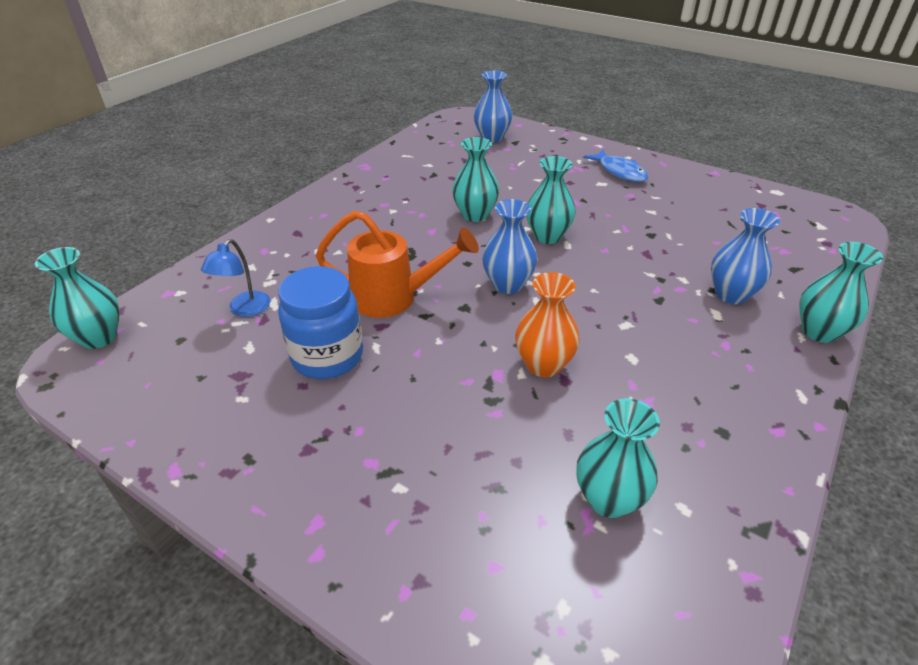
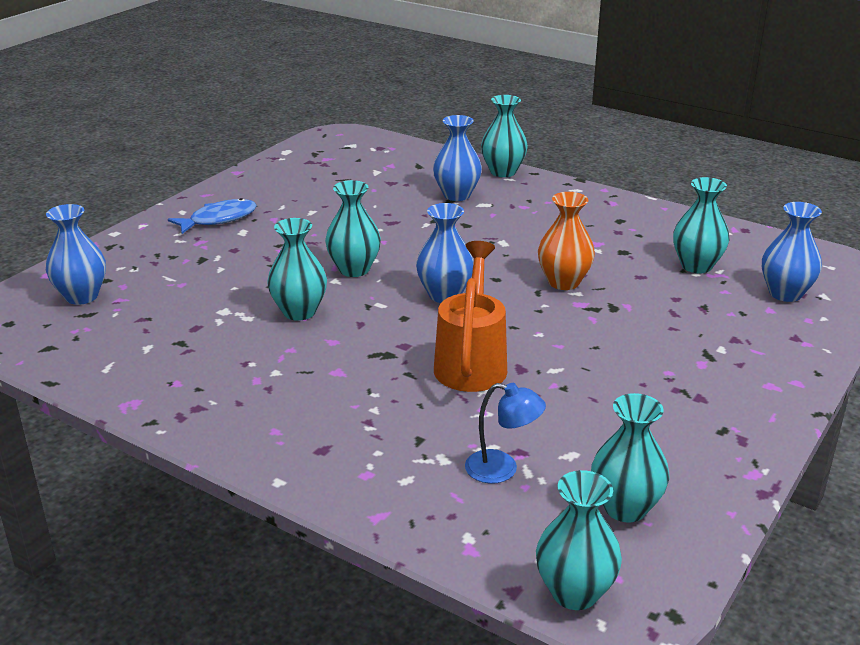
camera: 90 degrees left, 10 degrees down
(170, 373) = (625, 508): none -> turquoise vase
(327, 356) = (575, 398): blue jar -> none
(542, 600) = (785, 293): none -> blue vase

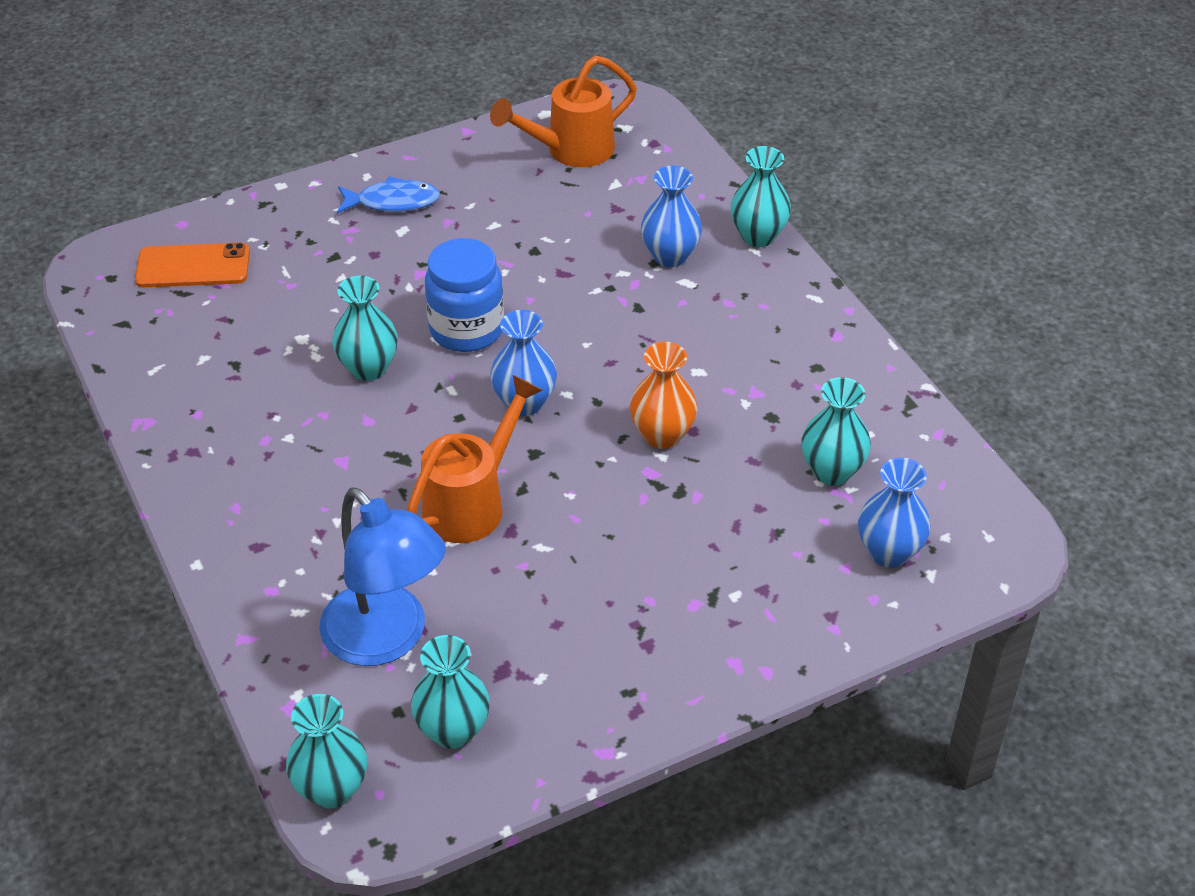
camera: 30 degrees right, 15 degrees up
(82, 296) = (193, 266): blue vase -> orange phone
(326, 164) = (571, 150): none -> orange watering can
(354, 269) = (466, 330): turquoise vase -> blue jar
(502, 469) = (387, 639): blue lamp -> blue lamp, size x1.99

